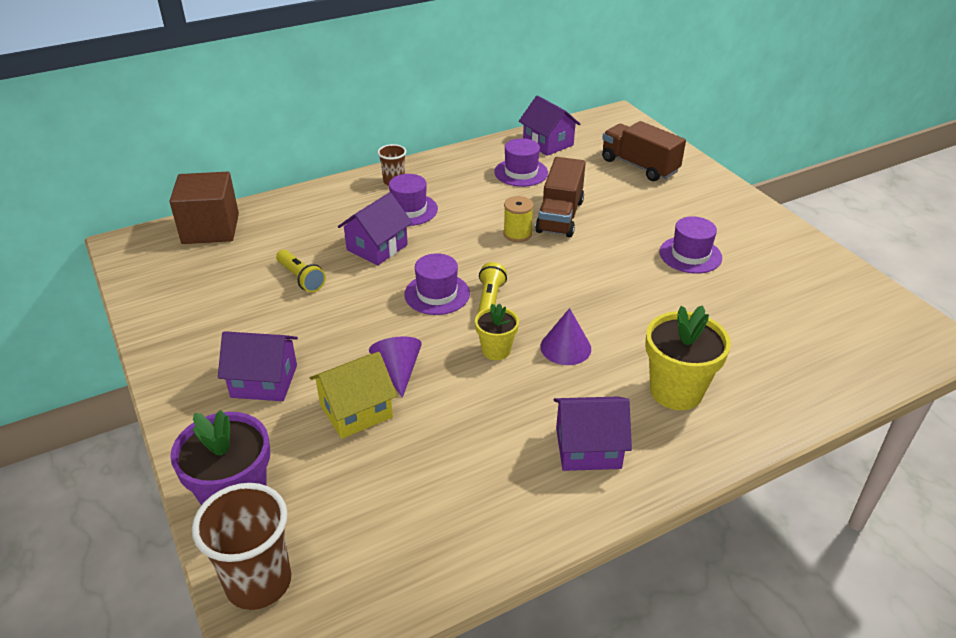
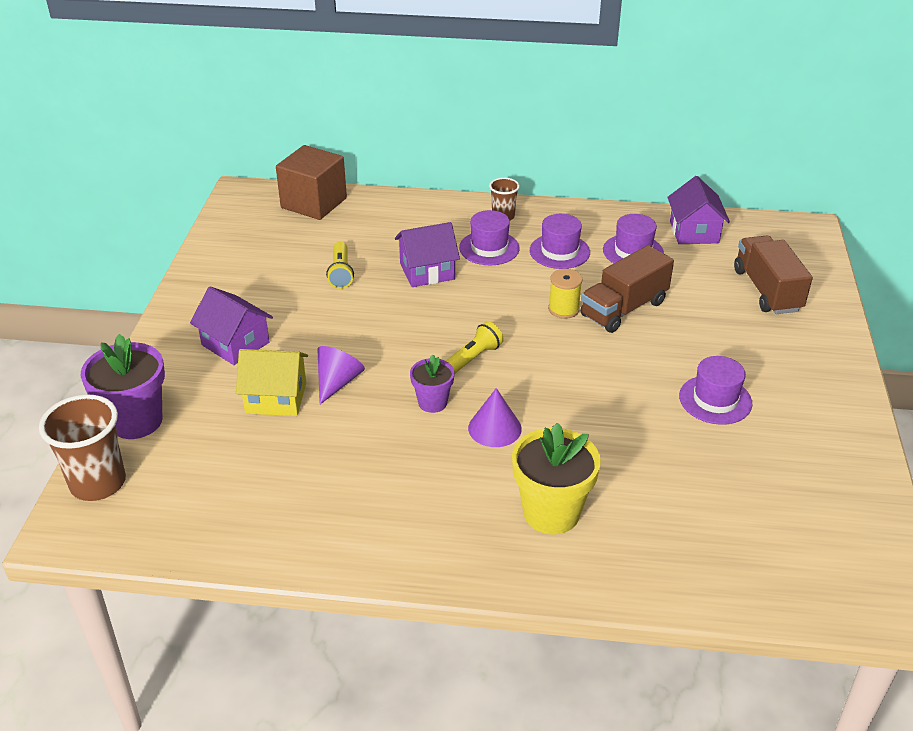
camera: 35 degrees right, 0 degrees up
(437, 294) = (434, 333): purple hat -> purple hat (559, 251)
(496, 350) = (432, 402): yellow flower pot -> purple flower pot
(588, 448) = (420, 518): purple house -> none

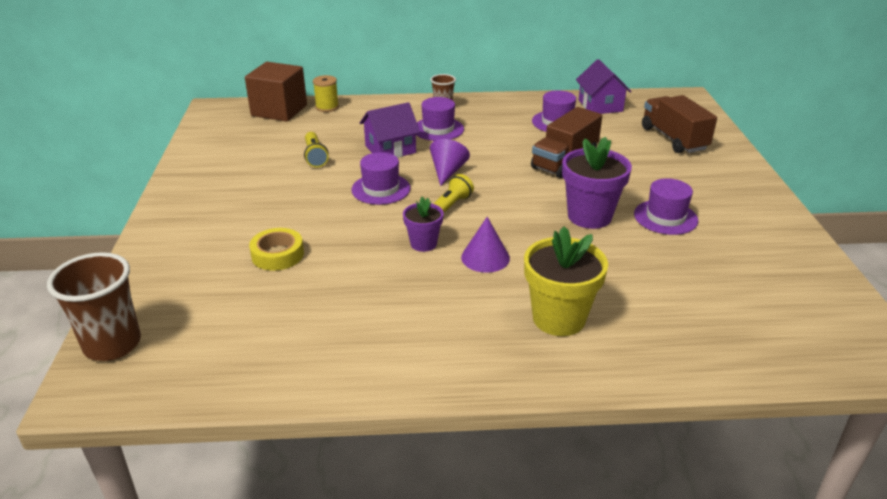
camera: 10 degrees left, 5 degrees down
(136, 421) = (144, 287): purple flower pot -> purple flower pot (589, 216)
(235, 344) = (230, 216): purple house -> none
(276, 398) = (277, 255): yellow house -> yellow tape
(337, 382) = (332, 237): purple cone -> purple cone (447, 171)
(559, 251) = (497, 127): purple hat -> purple hat (381, 189)
(563, 309) = (515, 165): yellow spool -> yellow spool (327, 107)

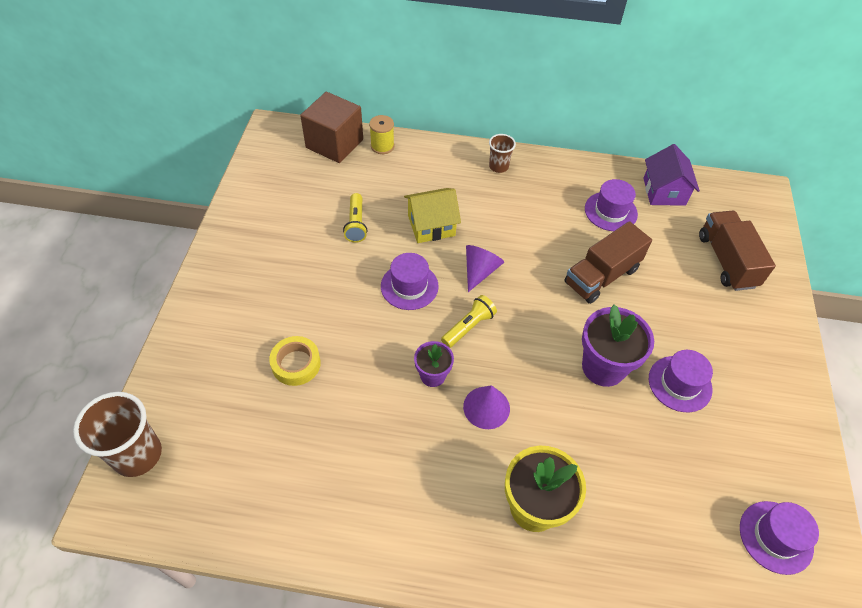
camera: 10 degrees right, 20 degrees up
(390, 149) = (431, 225): purple house -> yellow house
(438, 129) = (485, 202): purple hat -> purple hat (775, 537)

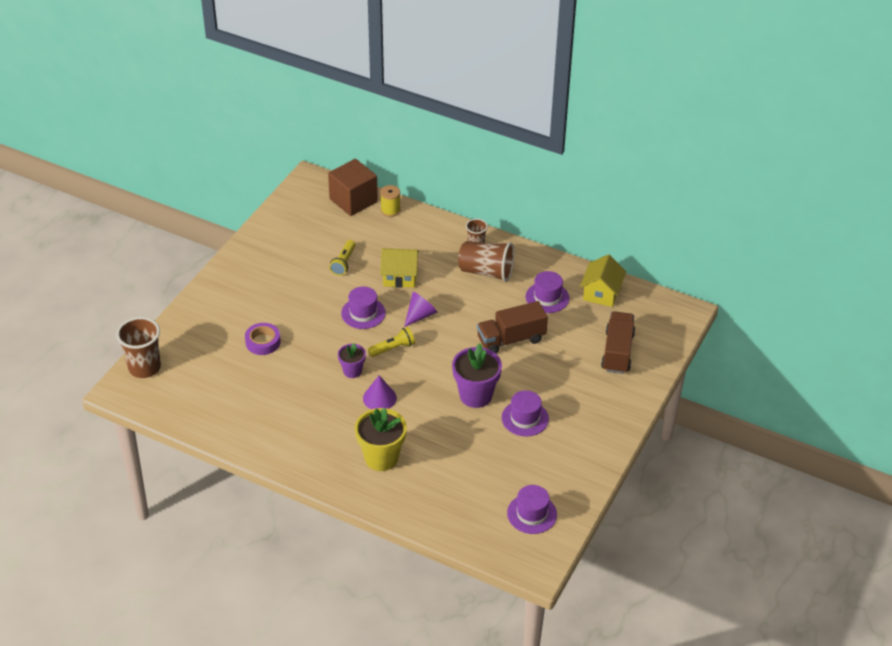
camera: 20 degrees right, 10 degrees down
(296, 364) = (263, 342): yellow tape -> purple tape
(527, 196) = (486, 272): none -> brown cup
(664, 191) = (601, 293): purple house -> yellow house

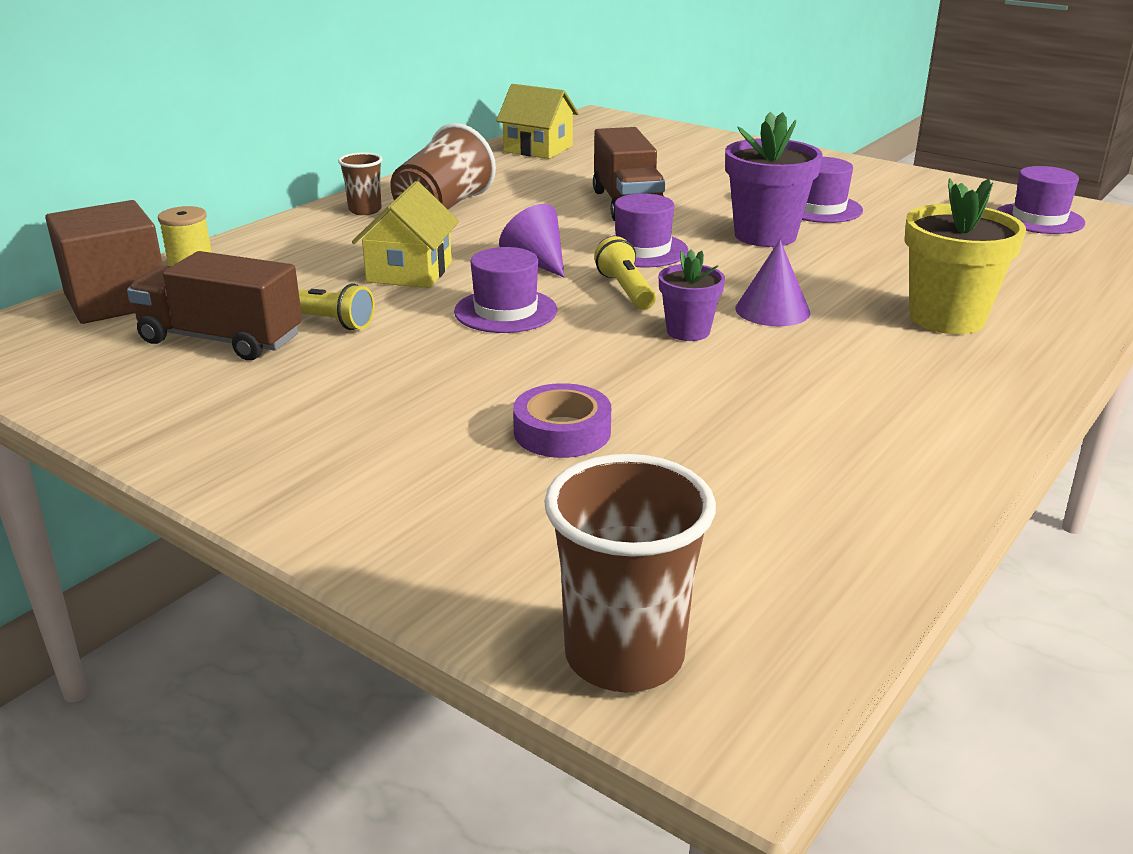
camera: 80 degrees left, 15 degrees down
(547, 297) = (532, 177): purple hat -> purple hat (642, 250)
(617, 352) = (673, 151): brown truck -> brown truck (221, 339)

